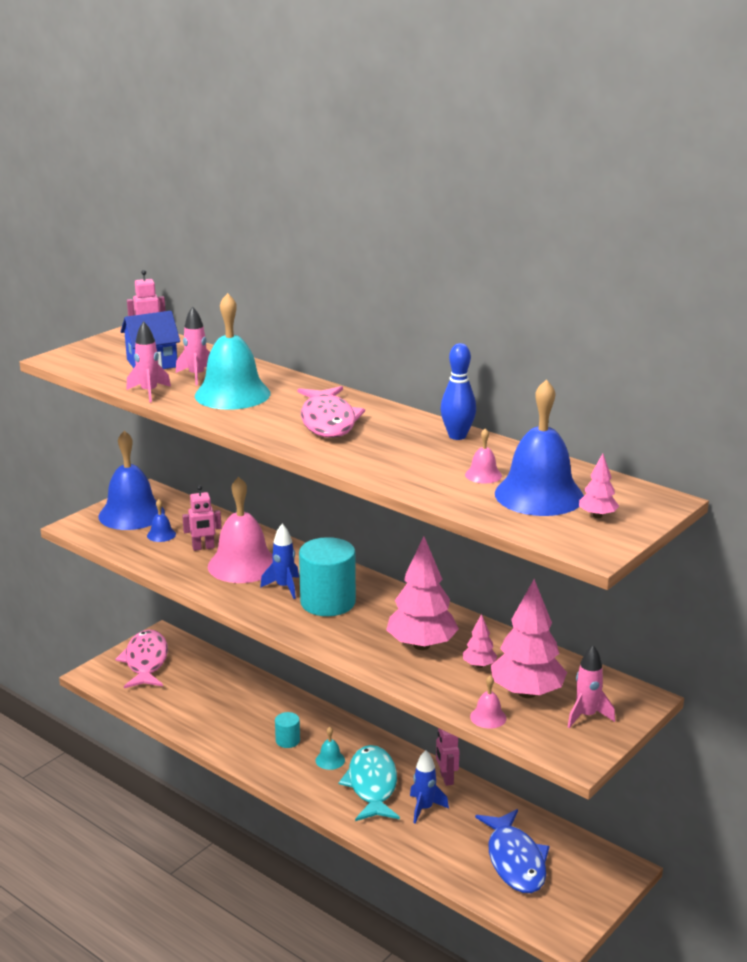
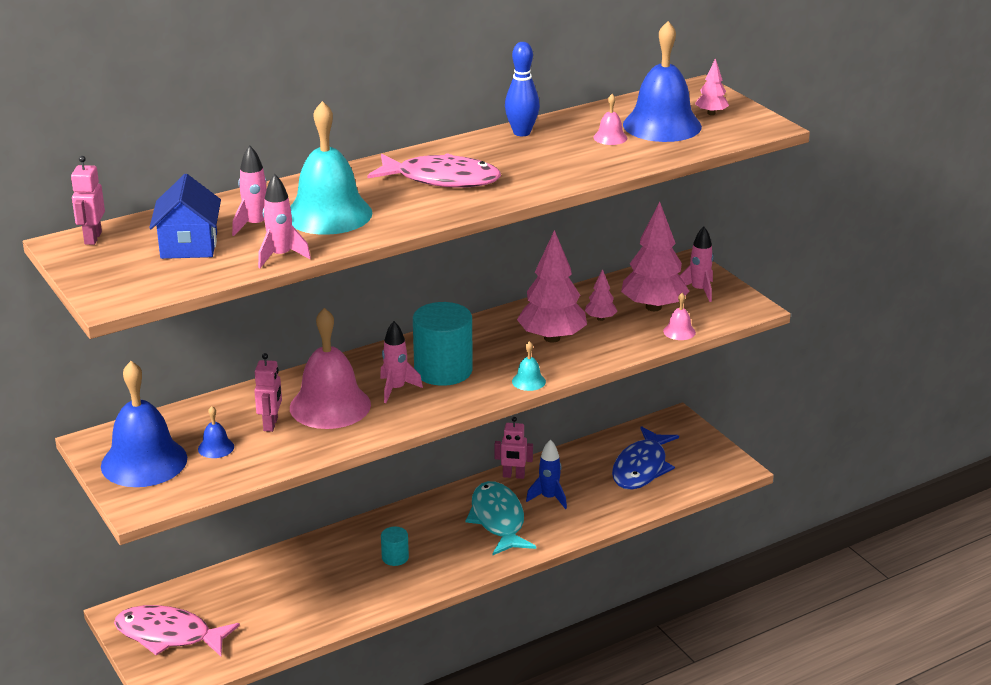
camera: 70 degrees left, 5 degrees up
(284, 587) = (396, 389): blue rocket -> pink rocket
(330, 760) = (444, 537): turquoise bell -> turquoise bell (528, 381)
(372, 785) = (498, 520): turquoise fish -> turquoise fish turned 60 degrees clockwise
(515, 860) = (641, 468): blue fish -> blue fish turned 105 degrees clockwise

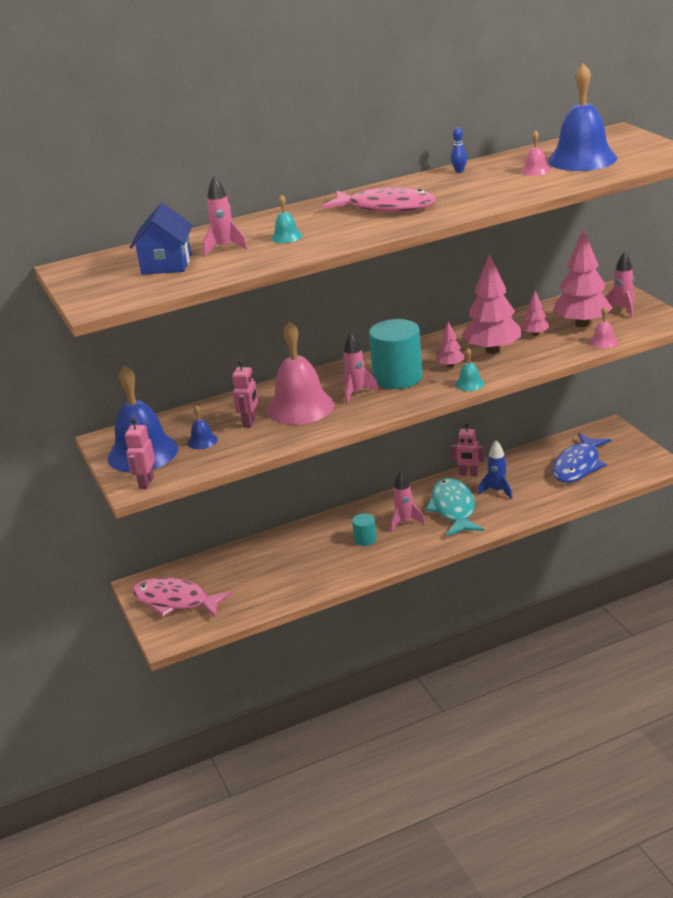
camera: 10 degrees right, 0 degrees up
(92, 238) = (89, 263): pink robot -> pink robot (146, 483)
(280, 256) = (241, 268): pink rocket -> pink rocket (405, 522)
(328, 214) = (286, 237): turquoise bell -> turquoise bell, size x0.43
(521, 132) = (459, 171): blue bowling pin -> blue bowling pin, size x0.54
(711, 113) = (626, 148): pink tree -> pink tree (450, 365)

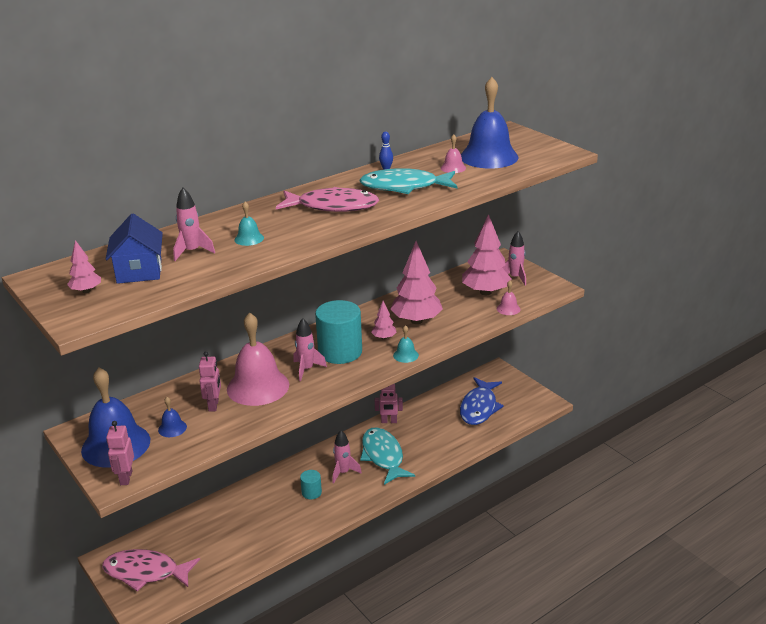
camera: 15 degrees left, 0 degrees up
(472, 189) = (404, 187): none -> turquoise fish
(497, 491) = (417, 436): blue rocket -> none
(535, 334) = (449, 303): pink tree -> pink tree (86, 291)

